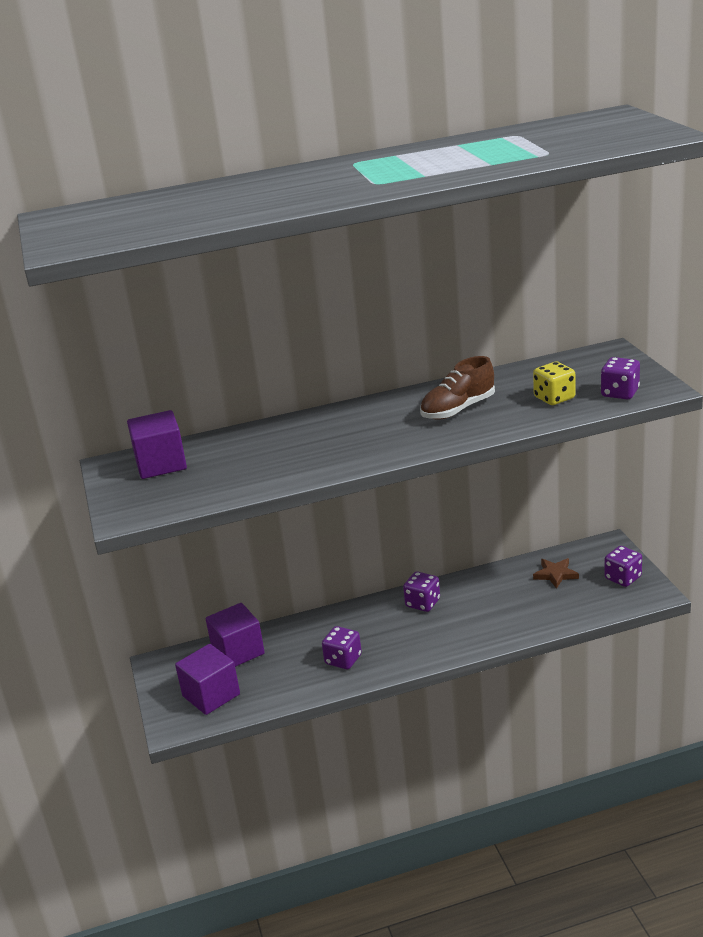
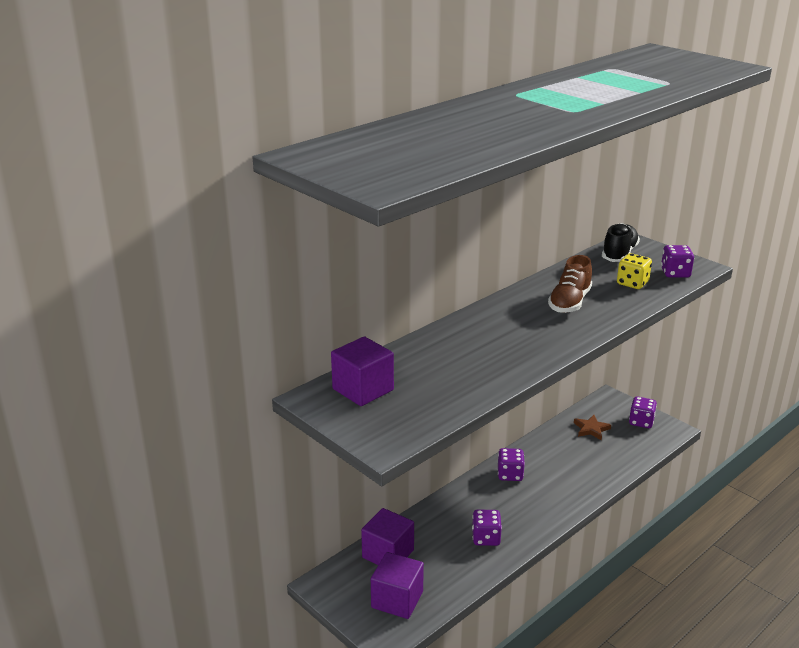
camera: 30 degrees left, 0 degrees up
(579, 364) = (619, 254): none -> black shoe

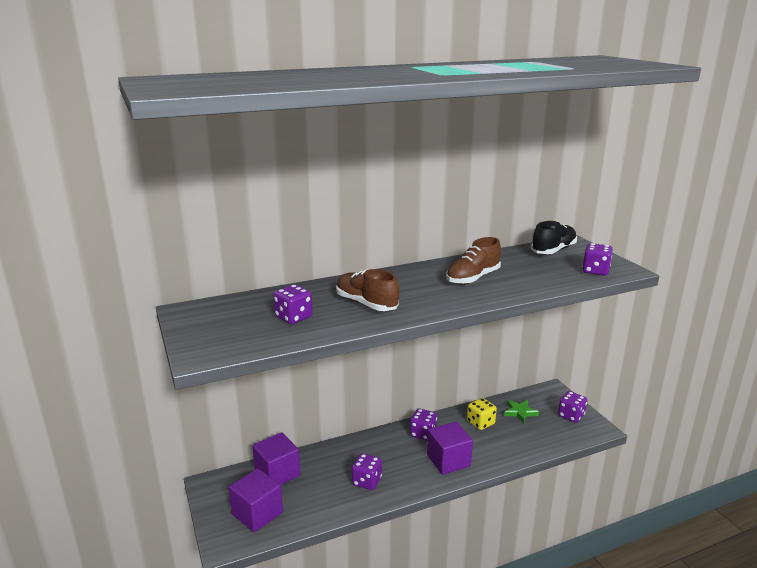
camera: 20 degrees right, 5 degrees down
(363, 389) = (230, 312): purple cube -> purple cube (448, 460)
(435, 383) = (293, 317): none -> purple dice
(493, 352) = (366, 304): none -> brown shoe
(591, 429) = (520, 412): brown star -> green star
(632, 283) = (546, 273): yellow dice -> yellow dice (480, 423)

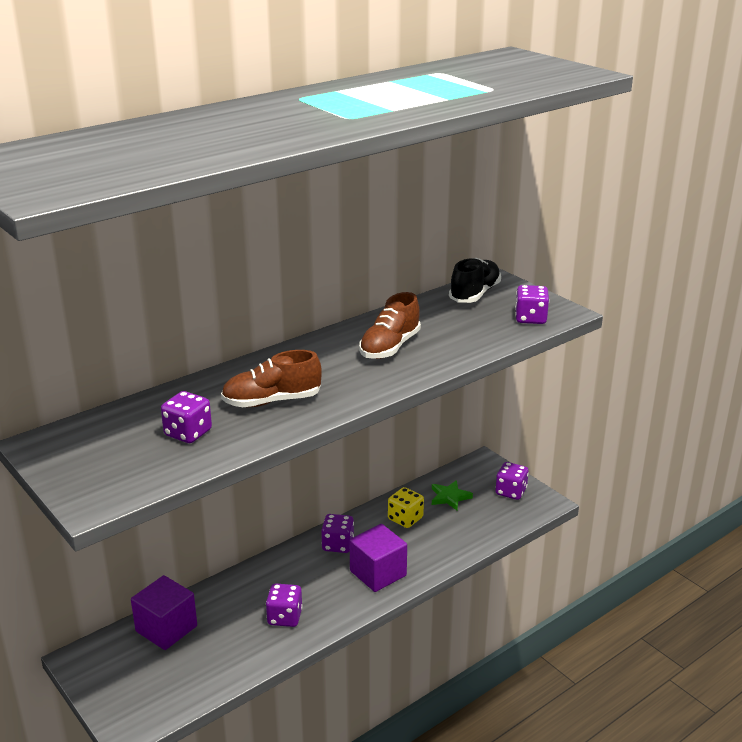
camera: 15 degrees left, 5 degrees up
(257, 513) = (158, 683): purple cube -> none
(366, 304) = (272, 401): brown shoe -> brown shoe turned 45 degrees counterclockwise

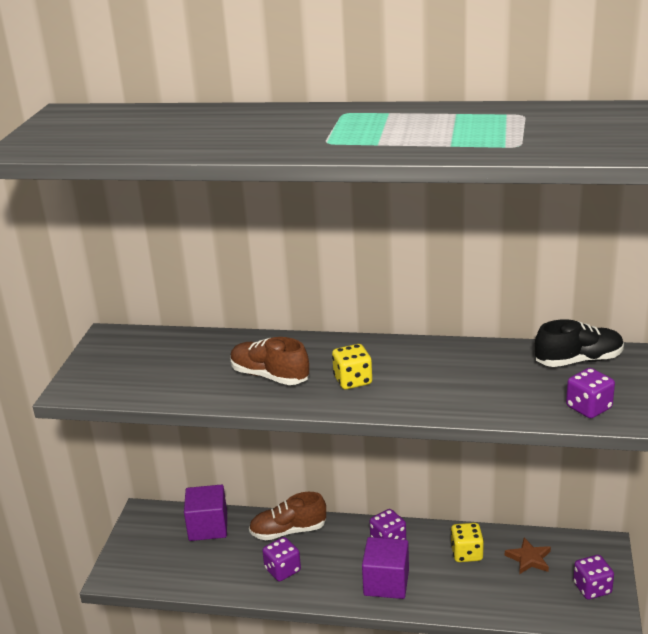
camera: 50 degrees right, 0 degrees up
(188, 433) = (187, 372): purple dice -> none
(346, 373) = (353, 380): none -> yellow dice
(390, 347) = (421, 375): brown shoe -> brown shoe (288, 531)
(449, 497) = (529, 559): green star -> brown star

